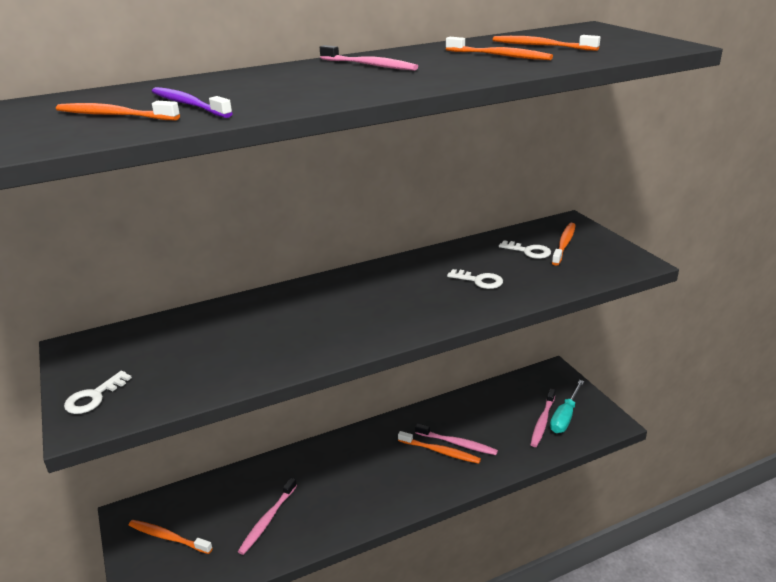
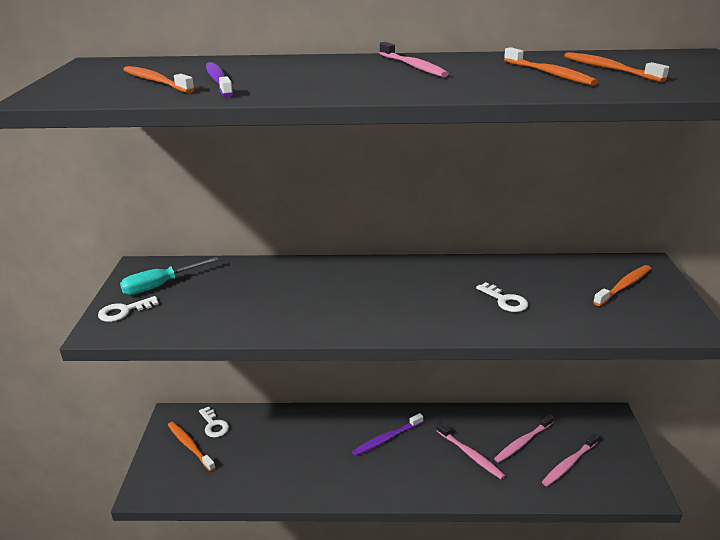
camera: 25 degrees right, 0 degrees up
(267, 520) = (269, 461): pink toothbrush -> pink toothbrush (522, 442)
(373, 456) = (386, 439): none -> purple toothbrush
(440, 451) = (450, 456): orange toothbrush -> none
(529, 251) = (579, 284): white key -> white key (214, 425)
(565, 417) = (596, 467): turquoise screwdriver -> turquoise screwdriver (160, 285)

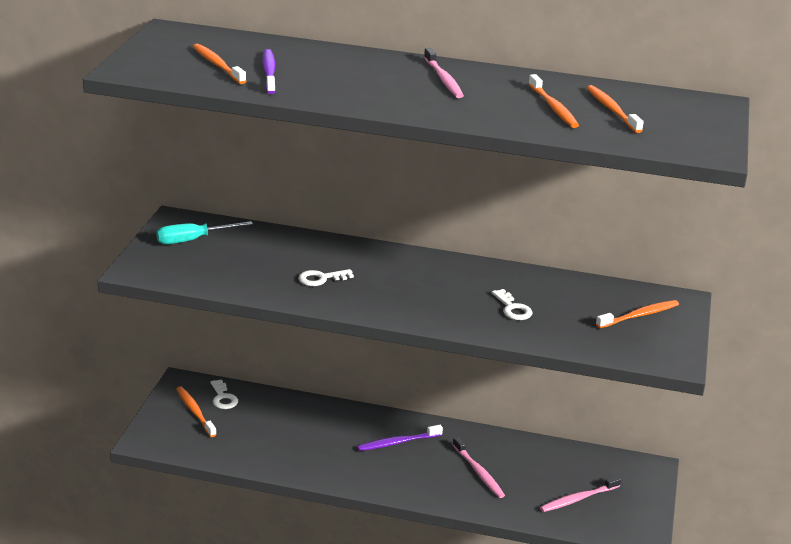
camera: 10 degrees right, 0 degrees up
(124, 311) = (156, 258): white key -> white key (321, 279)
(522, 442) = (539, 472): pink toothbrush -> none

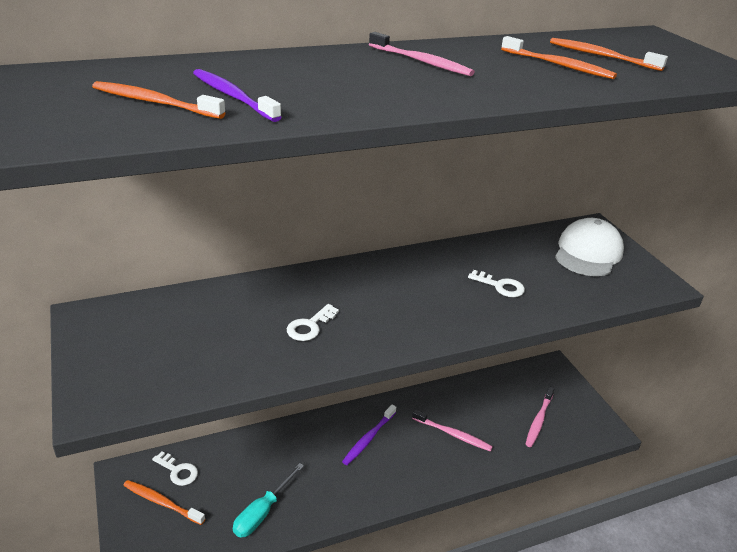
camera: 35 degrees left, 5 degrees up
(193, 240) = (129, 335): turquoise screwdriver -> turquoise screwdriver (262, 512)
(639, 315) = (588, 252): orange toothbrush -> white cap

